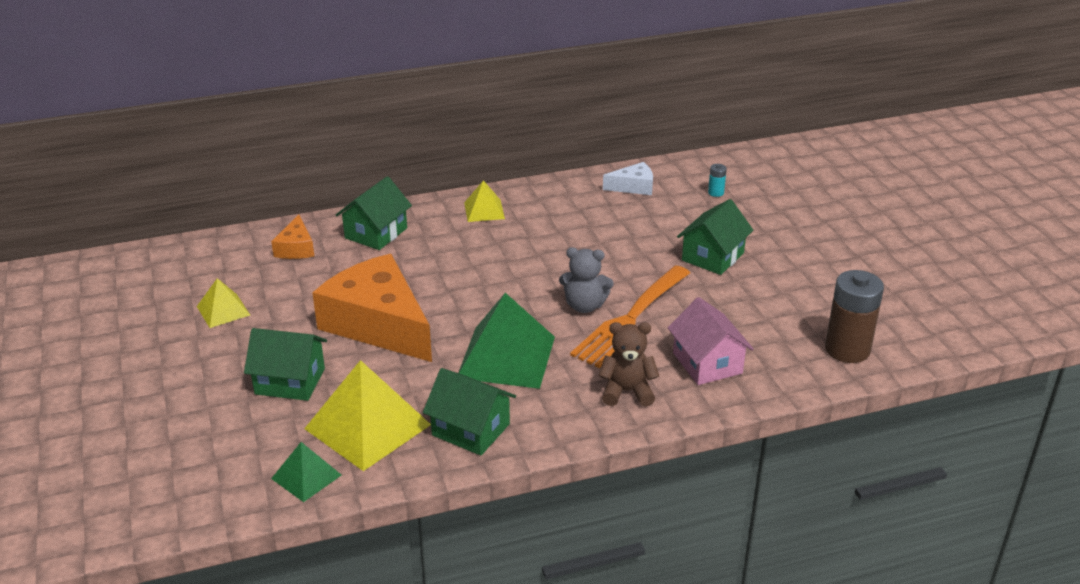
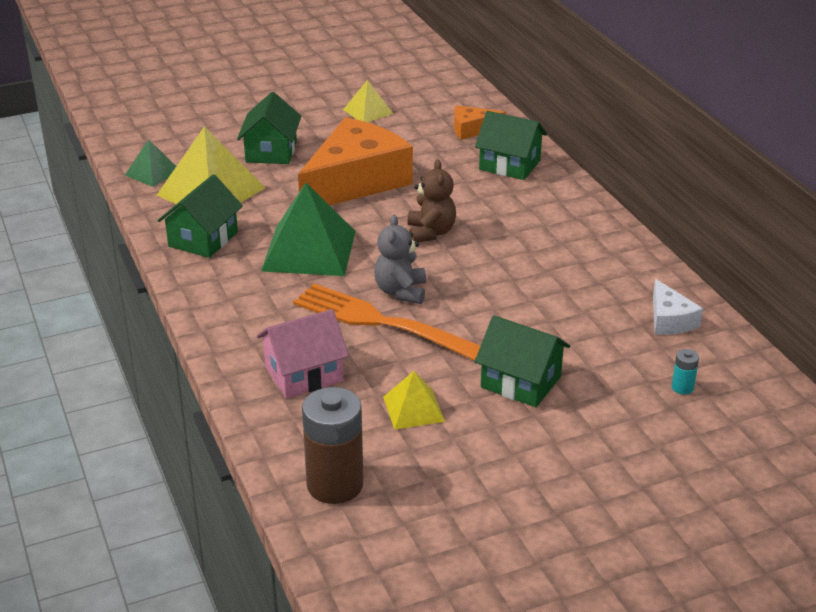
camera: 85 degrees right, 0 degrees up
(484, 210) = (574, 221): yellow pyramid -> yellow pyramid (413, 409)
(627, 391) = (255, 322): brown teddy bear -> brown teddy bear (430, 233)

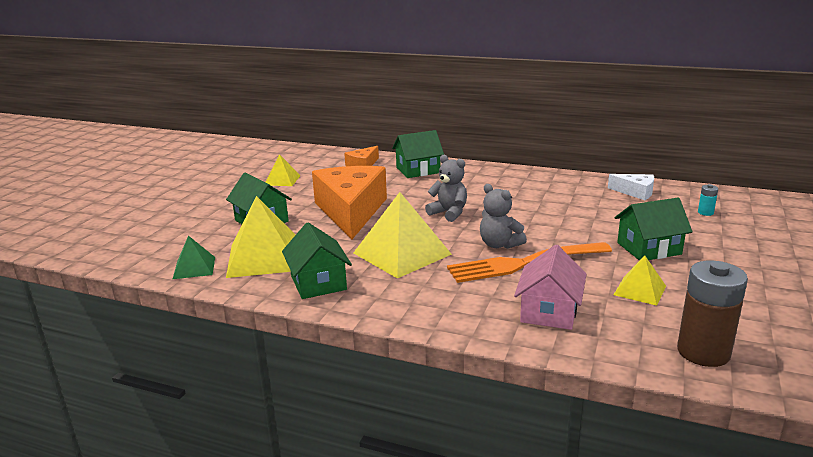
camera: 45 degrees left, 10 degrees down
(309, 250) = (402, 253): green pyramid -> yellow pyramid
(430, 233) = (449, 213): brown teddy bear -> grey teddy bear

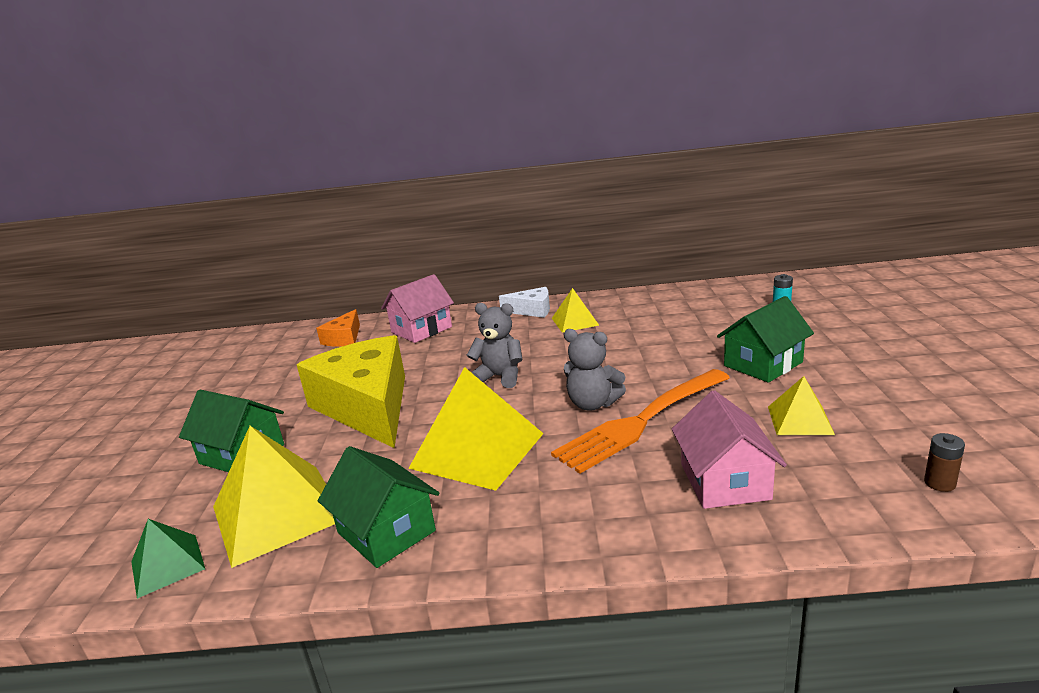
camera: 20 degrees left, 0 degrees up
(282, 180) = (241, 384): yellow pyramid -> yellow pyramid (574, 321)
(351, 211) = (367, 406): orange cheese -> yellow cheese
(418, 170) = (421, 329): green house -> pink house
(635, 192) = (691, 300): white cheese -> white cheese (532, 310)
(703, 352) = (939, 483): brown battery -> brown battery, size x0.43

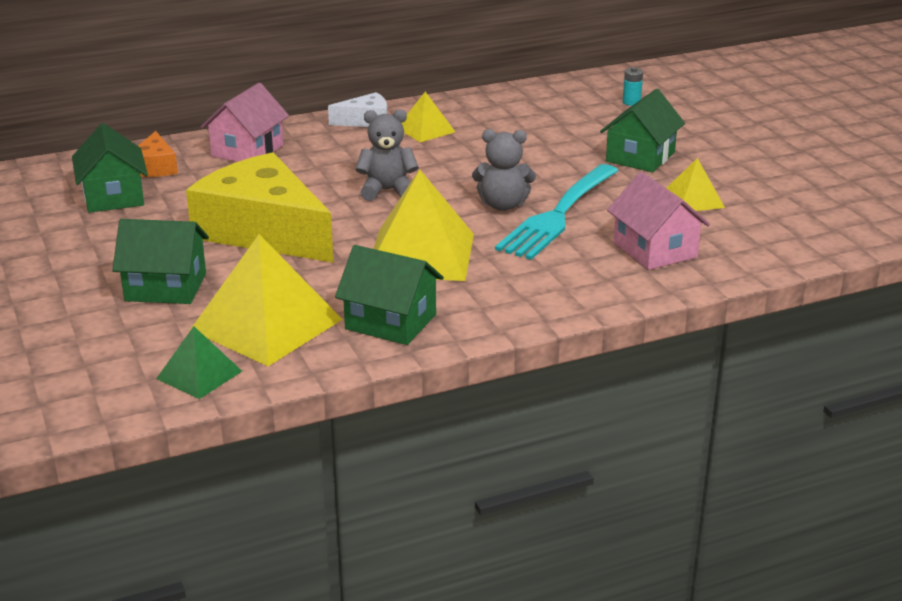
camera: 25 degrees left, 5 degrees up
(292, 361) = (113, 196): none -> green house
(641, 421) = (558, 215): orange fork -> turquoise fork
(939, 483) = (811, 231): brown battery -> none

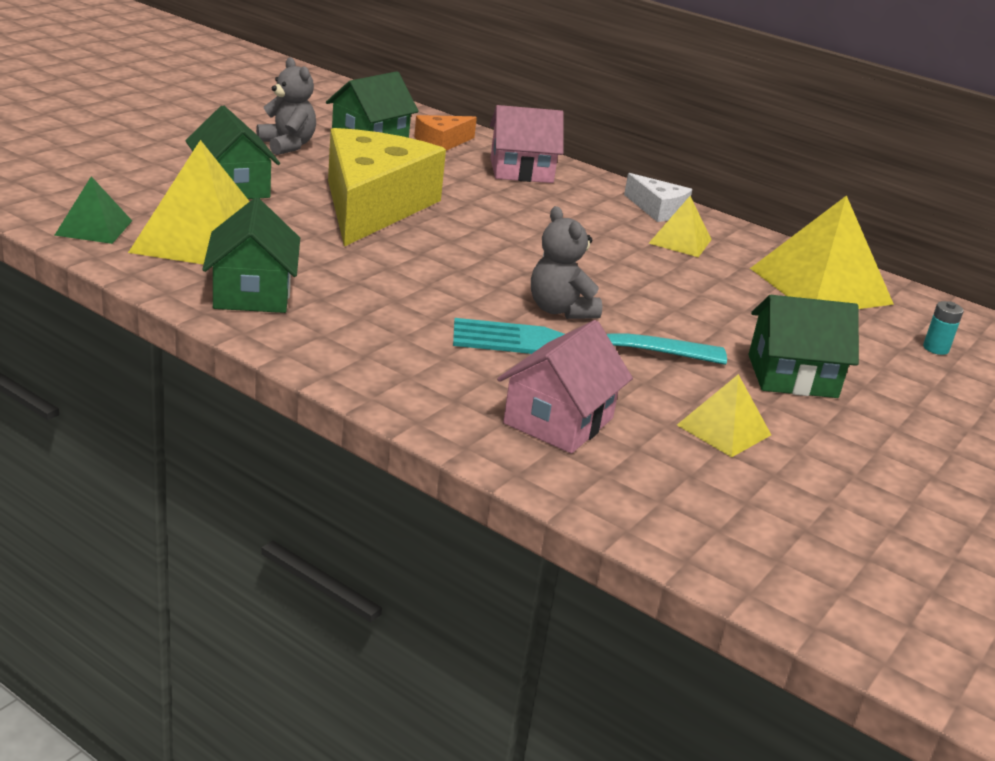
camera: 55 degrees right, 0 degrees up
(387, 191) = (519, 246): grey teddy bear -> grey teddy bear (287, 145)
(420, 254) = (403, 284): yellow pyramid -> yellow pyramid (820, 286)

